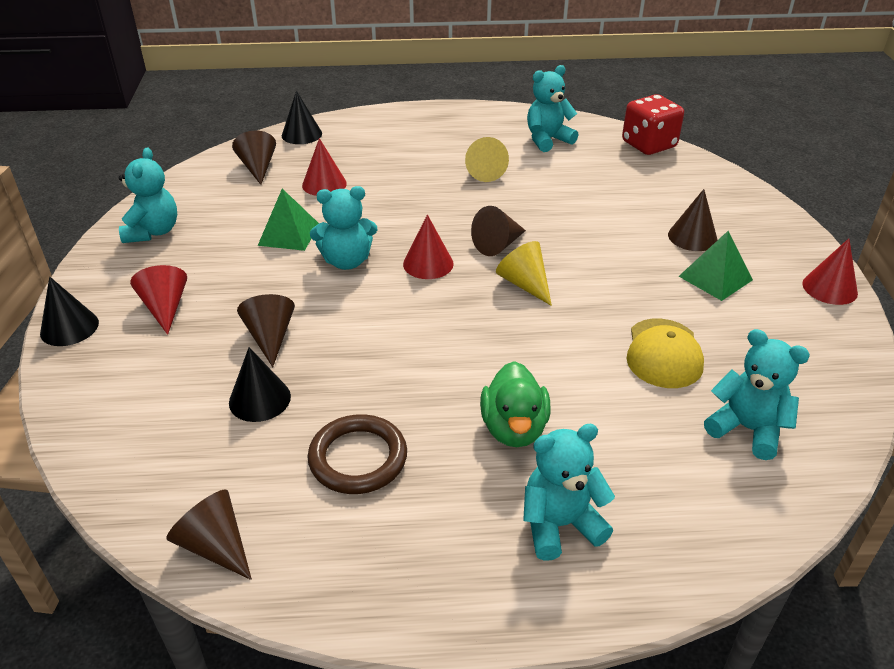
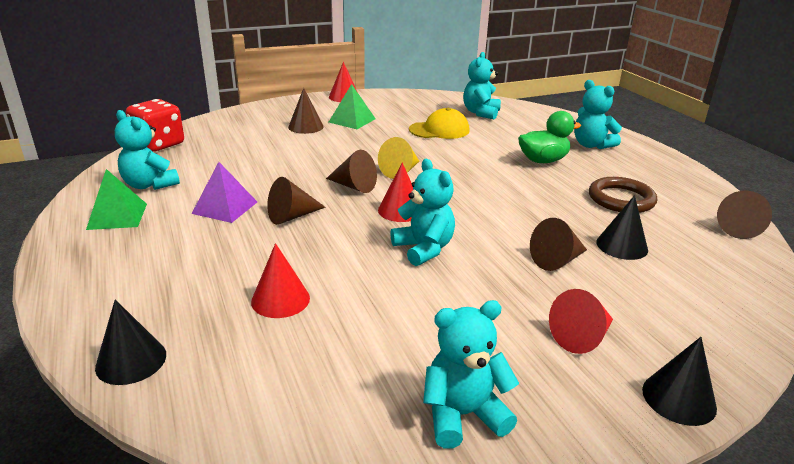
camera: 110 degrees left, 10 degrees down
(258, 168) = (250, 372): brown cone -> brown cone (292, 216)
(289, 234) = (400, 295): green pyramid -> green pyramid (117, 216)
(484, 171) = (225, 207): yellow cone -> purple pyramid

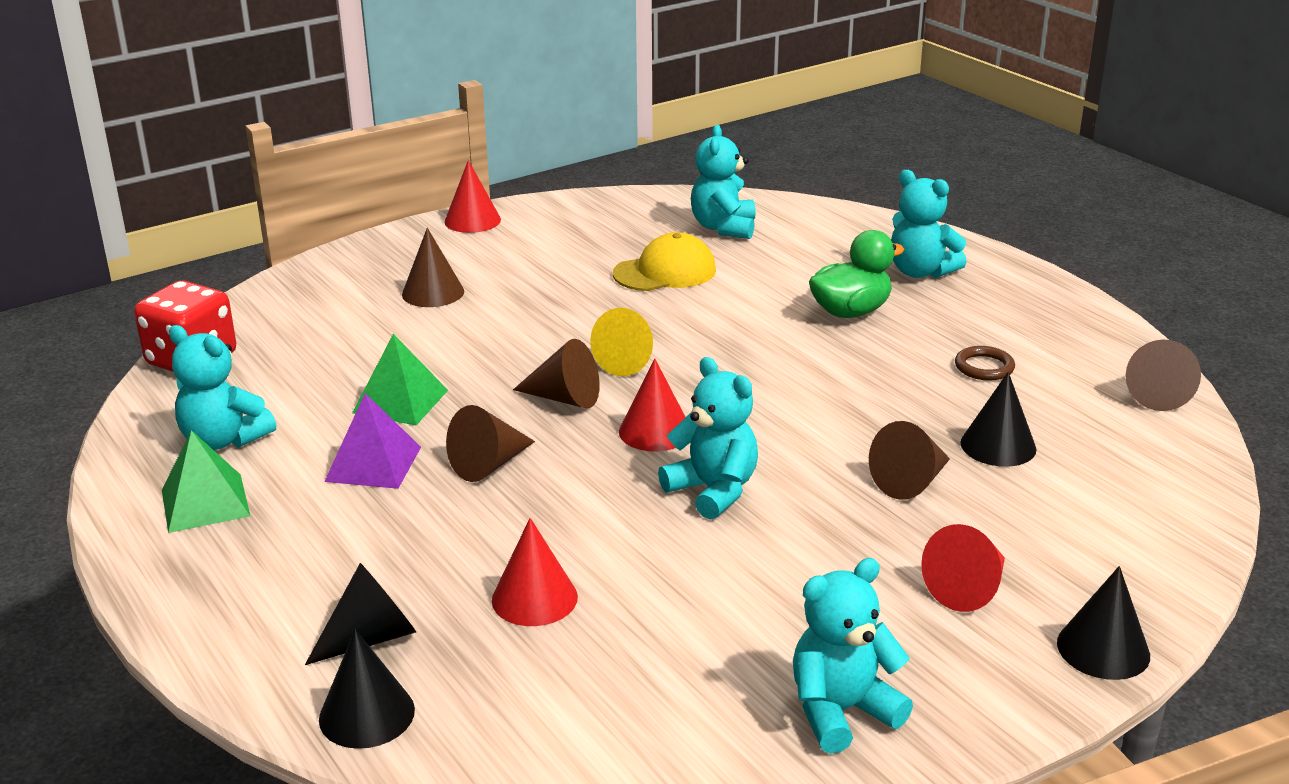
camera: 10 degrees left, 0 degrees up
(164, 309) = (371, 637): none -> black cone
(352, 120) = (508, 269): green pyramid -> green pyramid (400, 401)
(621, 199) = (984, 367): brown ring -> brown ring, size x0.58

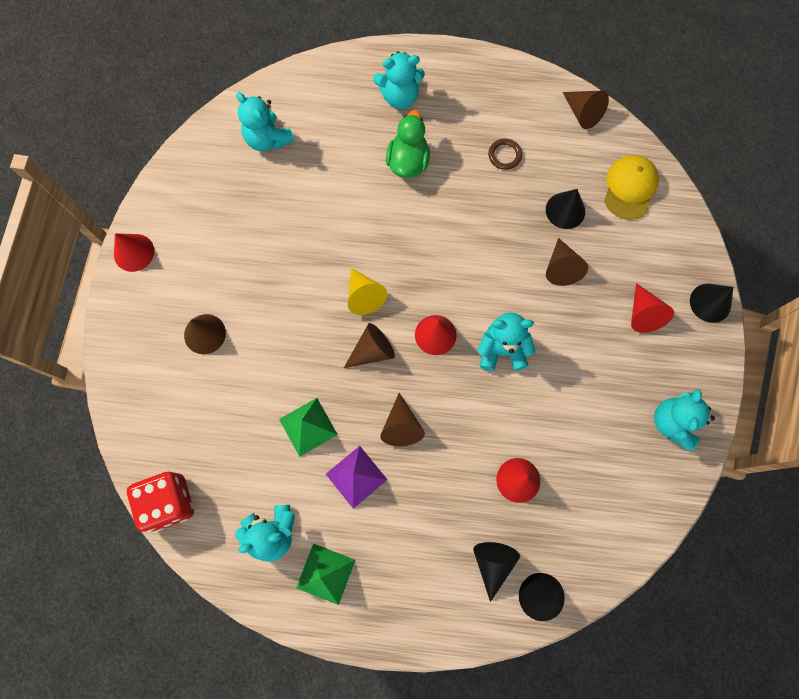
camera: 50 degrees left, 45 degrees up
(665, 272) = (290, 207): yellow cap -> yellow cap (630, 188)

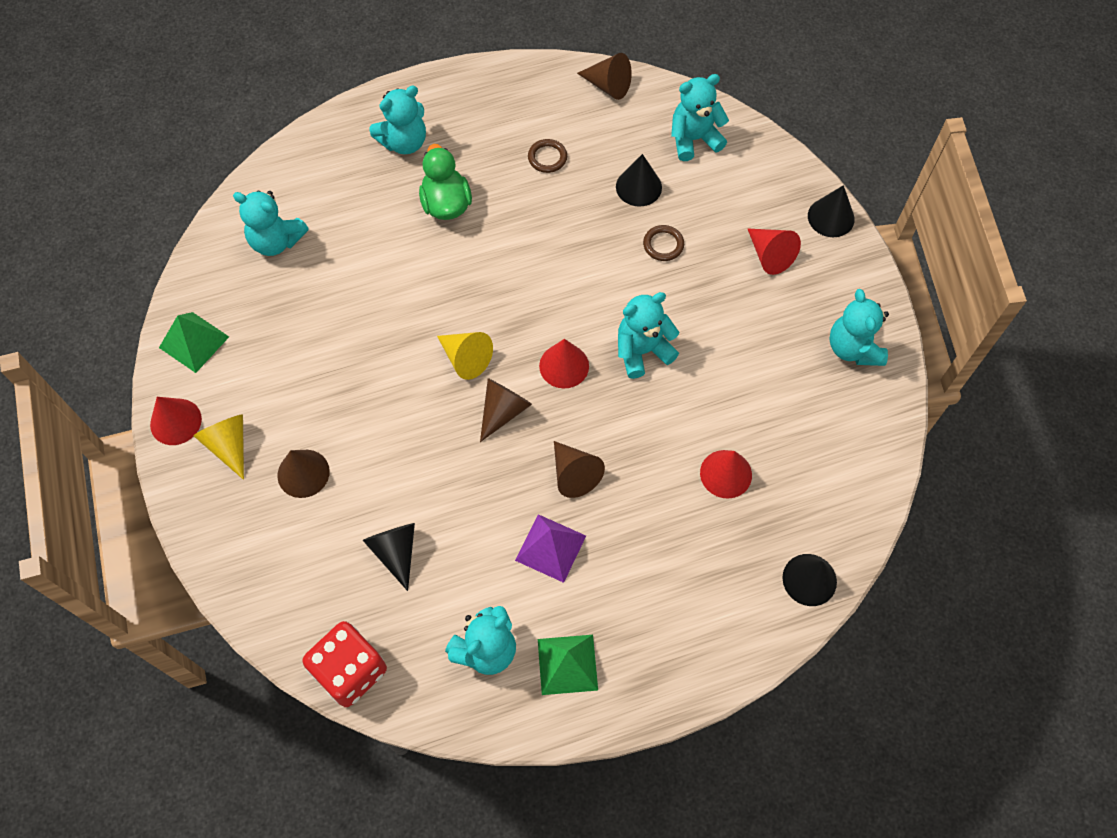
camera: 25 degrees left, 10 degrees down
(162, 288) = (229, 445): none -> yellow cone
(308, 426) = (470, 520): green pyramid -> green pyramid (194, 342)
(492, 563) = (742, 570): black cone -> black cone (395, 552)
(561, 268) = (663, 245): brown cone -> brown ring
(630, 188) = (694, 139): yellow cap -> turquoise teddy bear

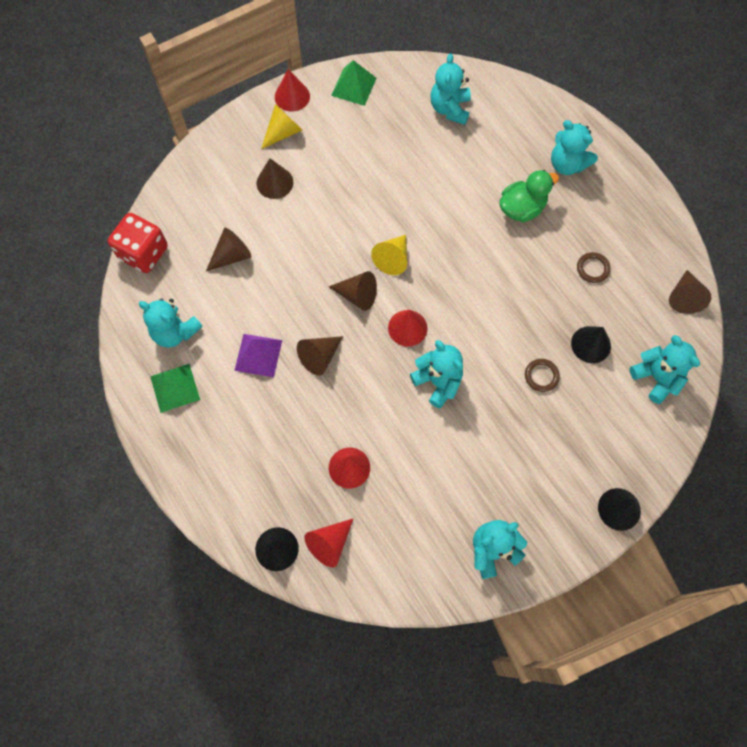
camera: 75 degrees right, 5 degrees up
(395, 552) = (232, 256): black cone -> brown cone
(770, 255) = (561, 464): red cone -> red cone (329, 543)

